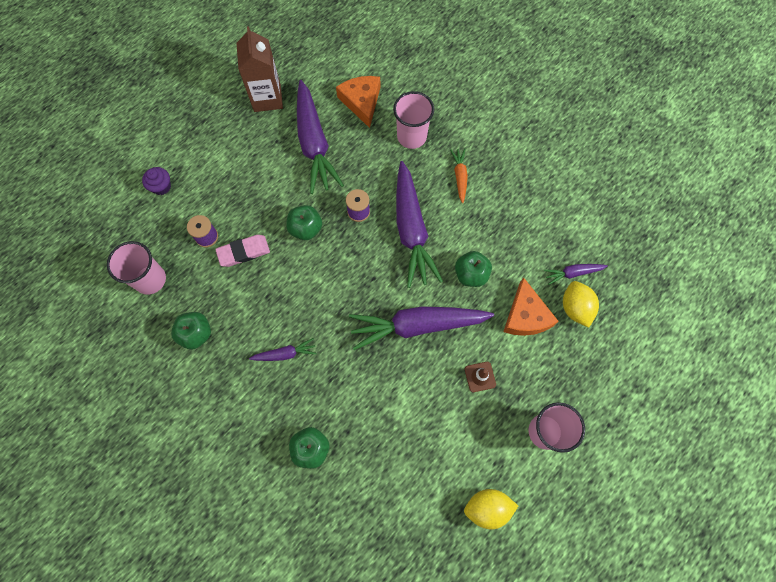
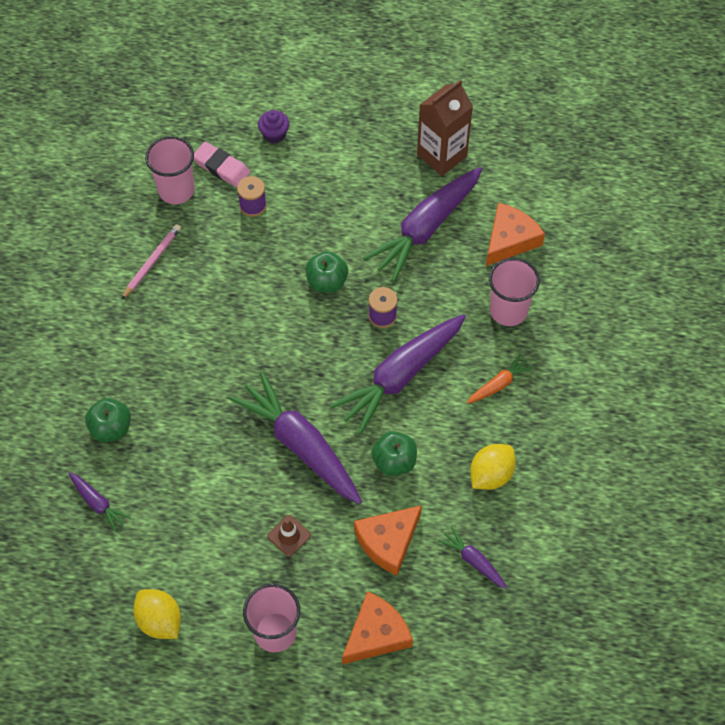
camera: 55 degrees right, 10 degrees down
(196, 334) = (152, 262): green apple -> pink pencil
(244, 252) = (261, 246): pink eraser -> pink eraser (221, 167)
(285, 354) = (186, 347): purple carrot -> purple carrot (98, 503)
(575, 308) = (434, 586): yellow lemon -> yellow lemon (491, 475)
(586, 366) = (376, 634): none -> orange cheese

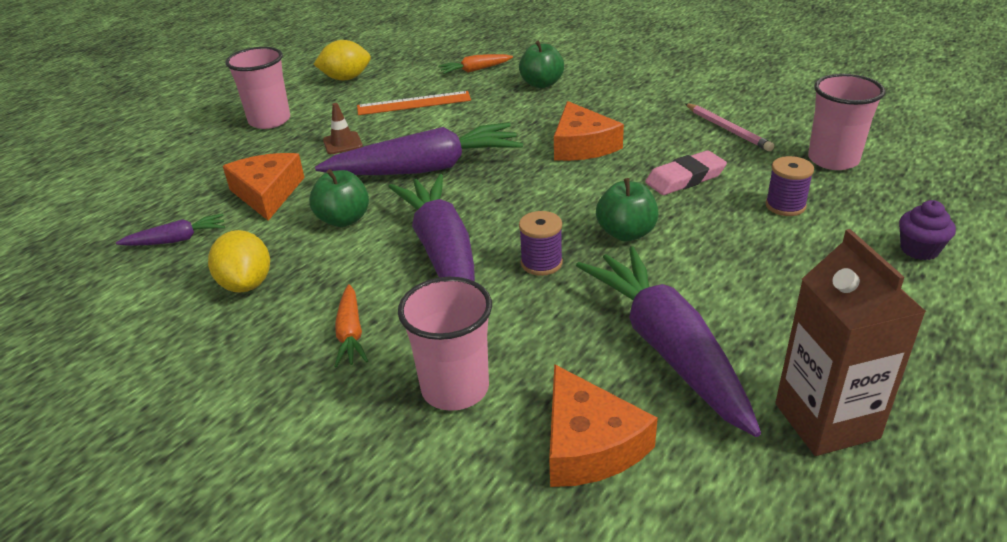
camera: 120 degrees right, 25 degrees down
(98, 503) = (475, 70): purple carrot -> orange carrot
(191, 520) = (414, 103): none -> orange ruler
(221, 167) = (863, 196): pink eraser -> pink eraser (685, 178)
(376, 634) = (197, 165): orange cheese -> orange cheese (582, 145)

